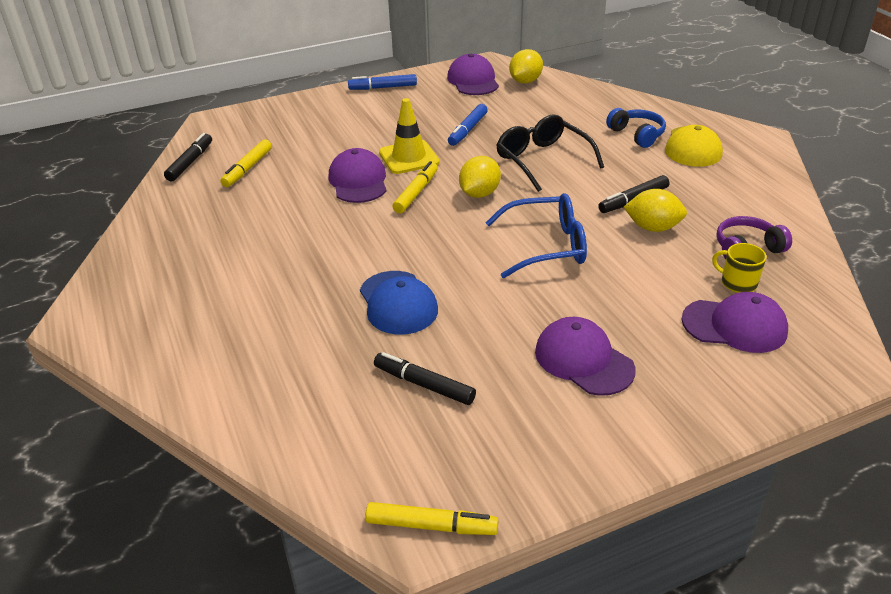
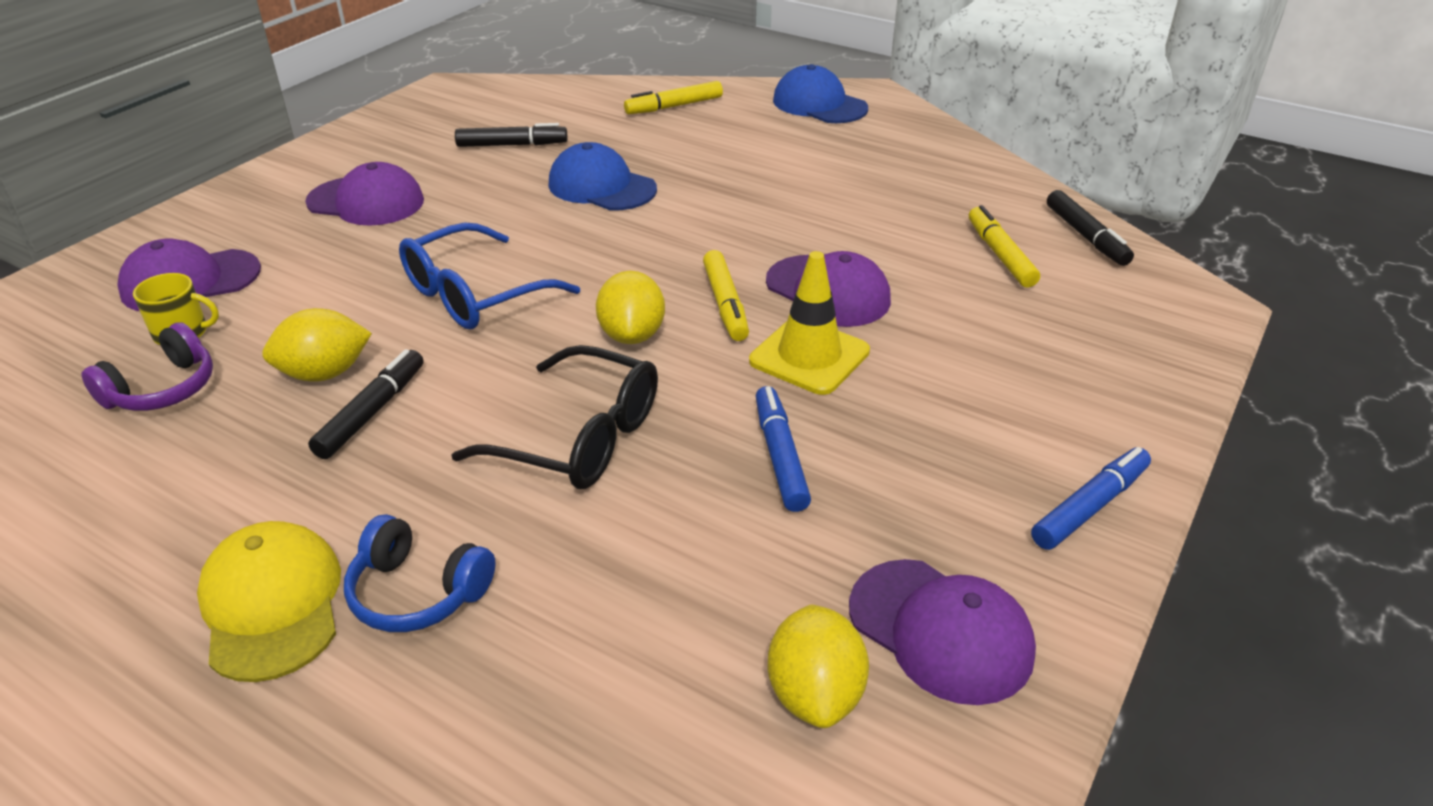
camera: 145 degrees right, 0 degrees up
(135, 325) = (819, 104): none -> blue cap
(431, 526) = (438, 91): yellow marker -> yellow marker (674, 106)

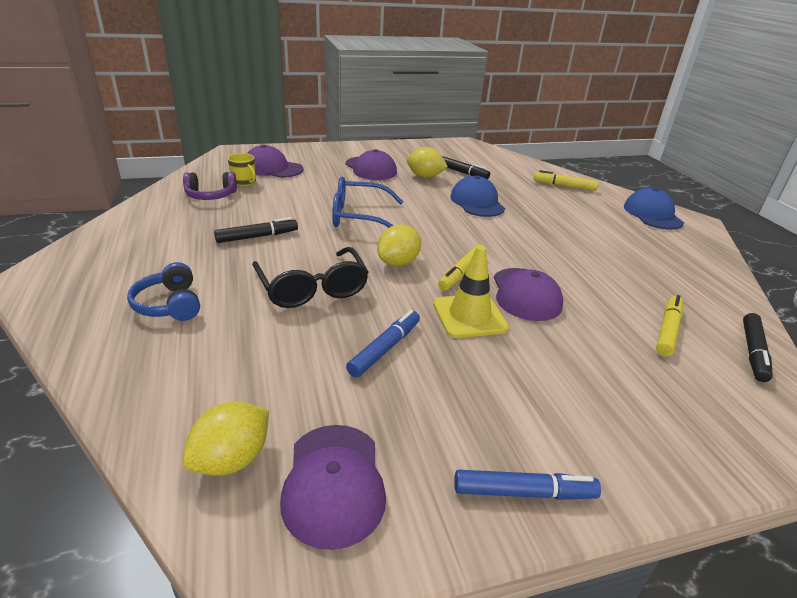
camera: 40 degrees right, 5 degrees down
(272, 604) = (127, 278): yellow cap -> none
(324, 373) = (264, 216): yellow lemon -> yellow lemon (425, 177)

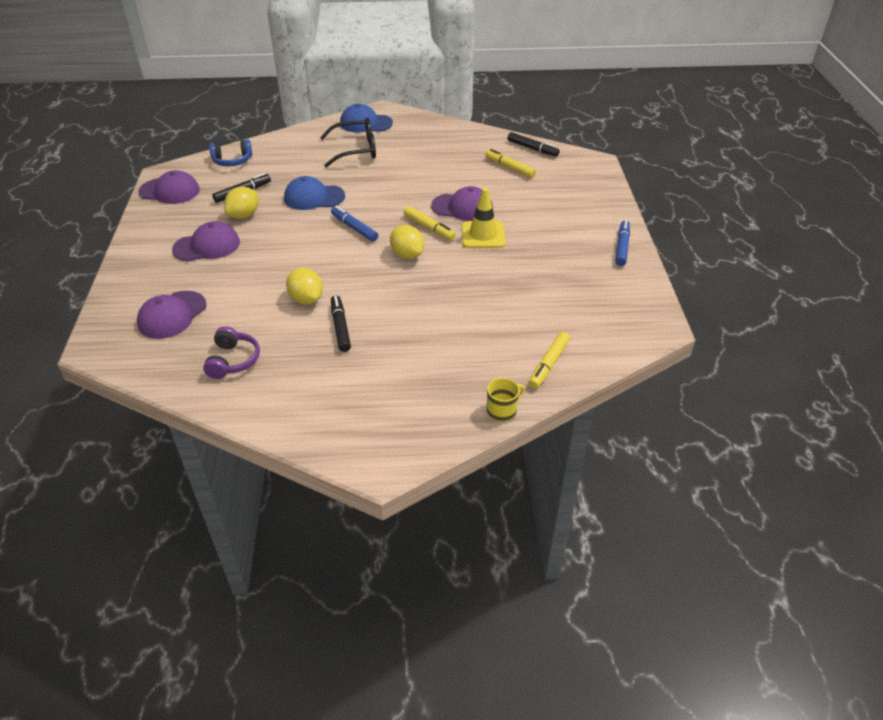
camera: 75 degrees left, 10 degrees up
(170, 304) = (442, 374): blue headphones -> blue headphones (232, 161)
(232, 459) = (598, 338): yellow lemon -> yellow lemon (306, 299)
(244, 182) = (205, 336): yellow mug -> yellow mug (502, 410)
(312, 288) = (435, 300): black glasses -> black glasses (356, 150)
(333, 483) = (615, 303): purple cap -> purple cap (170, 191)
(358, 217) = (319, 266): blue glasses -> none
(385, 349) = (512, 274): blue marker -> blue marker (354, 228)
(564, 186) = (298, 146): yellow marker -> yellow marker (549, 364)

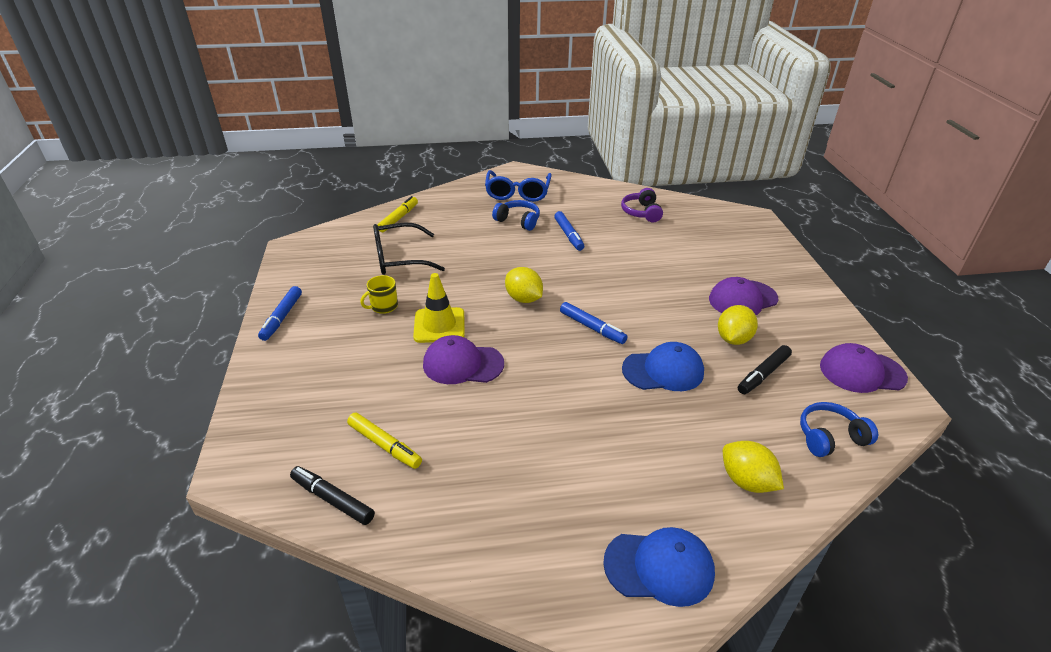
camera: 175 degrees right, 5 degrees down
(172, 315) = (716, 238): purple cap -> none
(306, 299) = (608, 254): yellow lemon -> yellow lemon (746, 481)
(340, 327) = (568, 235): black marker -> blue marker
(356, 150) = (645, 476): black glasses -> black glasses (399, 258)
(387, 408) = (518, 193): none -> blue glasses
(396, 353) = (518, 221): none -> blue headphones
(429, 228) = (503, 332): yellow marker -> none
(502, 410) = (439, 194): yellow mug -> yellow mug (383, 306)

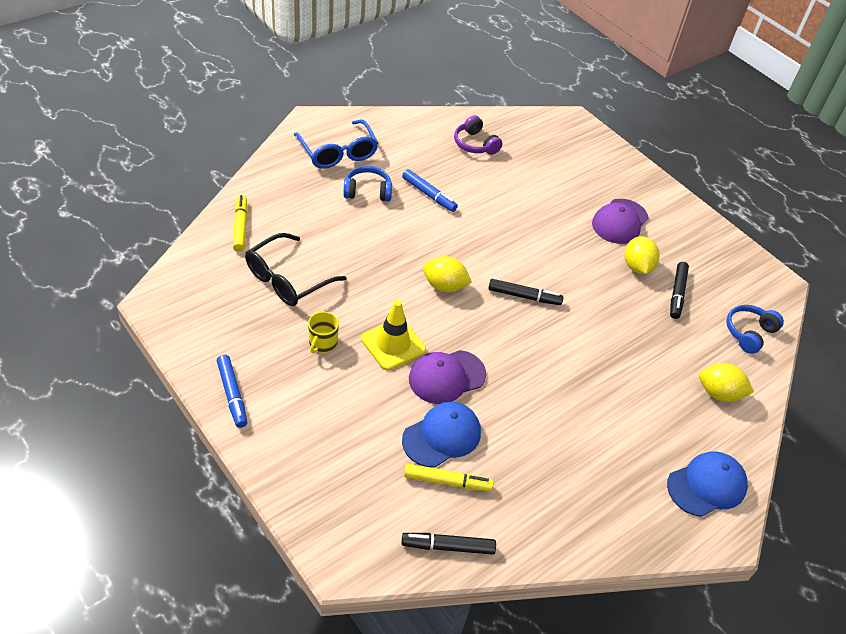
camera: 35 degrees left, 10 degrees up
(592, 328) = (524, 296): blue marker -> black marker
(663, 371) = (606, 319): blue cap -> blue cap (442, 436)
(861, 372) = (739, 265): purple cap -> none

